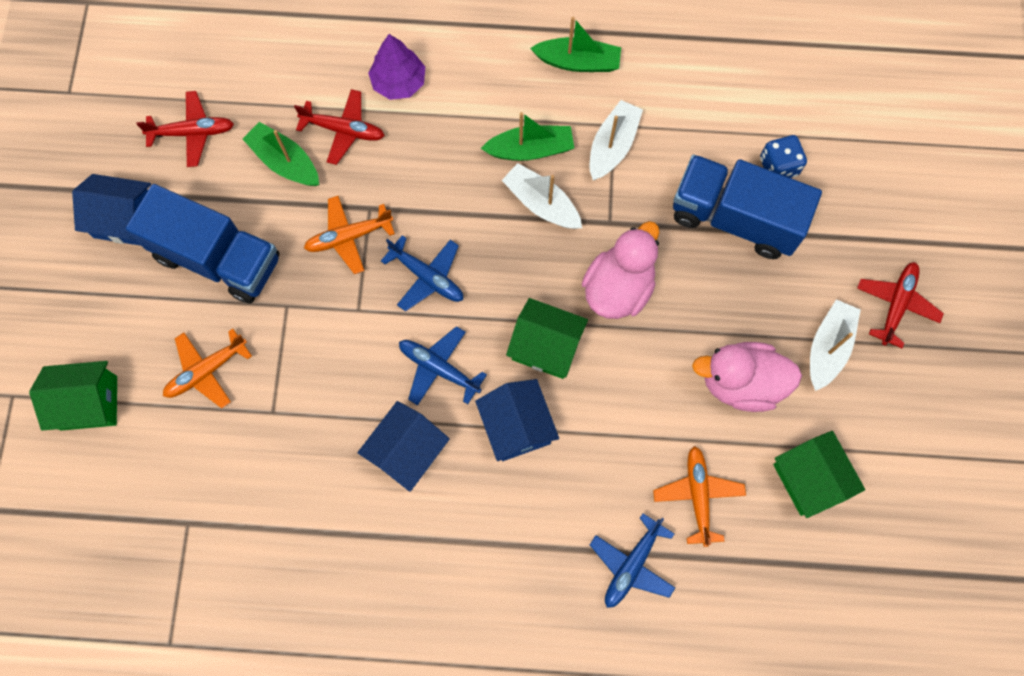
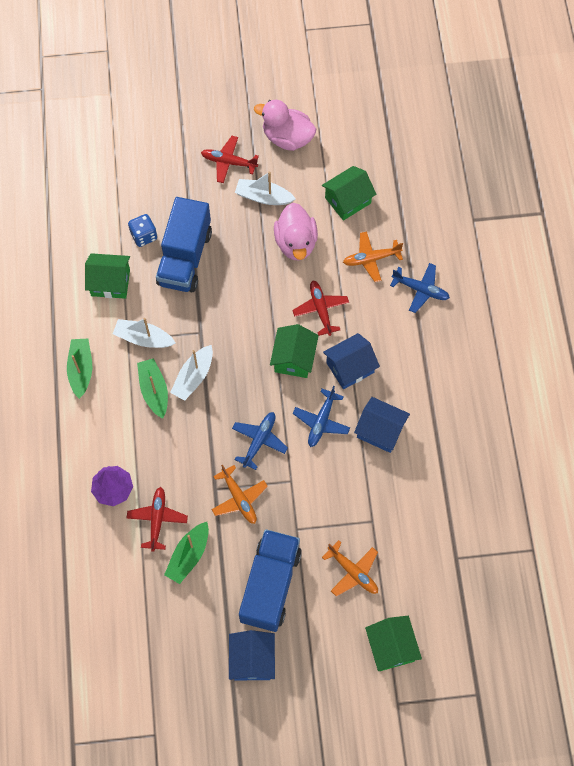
camera: 100 degrees left, 5 degrees down
(192, 132) = (175, 629): red plane -> red plane (320, 309)
(618, 288) = (246, 321): pink duck -> pink duck (287, 138)
(707, 113) = (110, 282): none -> green house

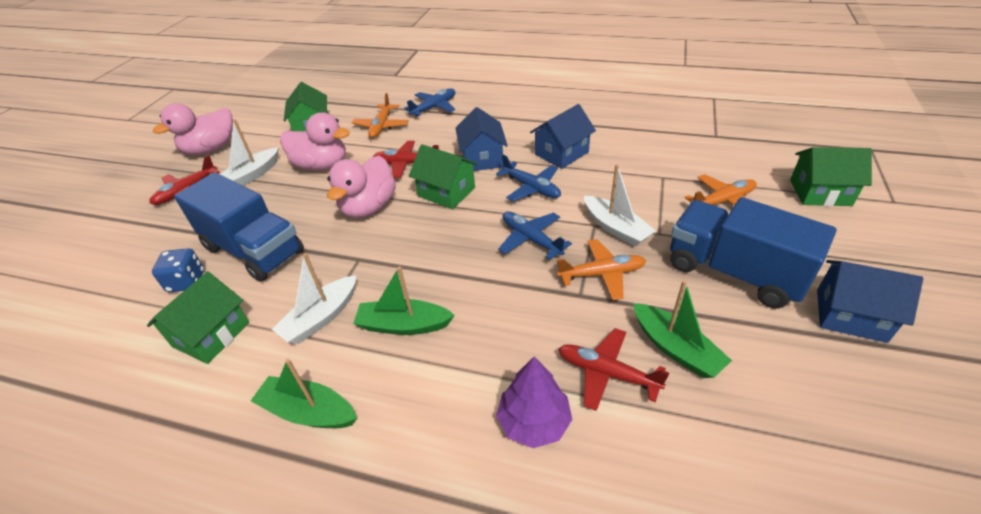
camera: 65 degrees left, 25 degrees down
(193, 377) = (412, 279): white boat -> white boat (615, 228)
(256, 309) = (368, 207): none -> pink duck

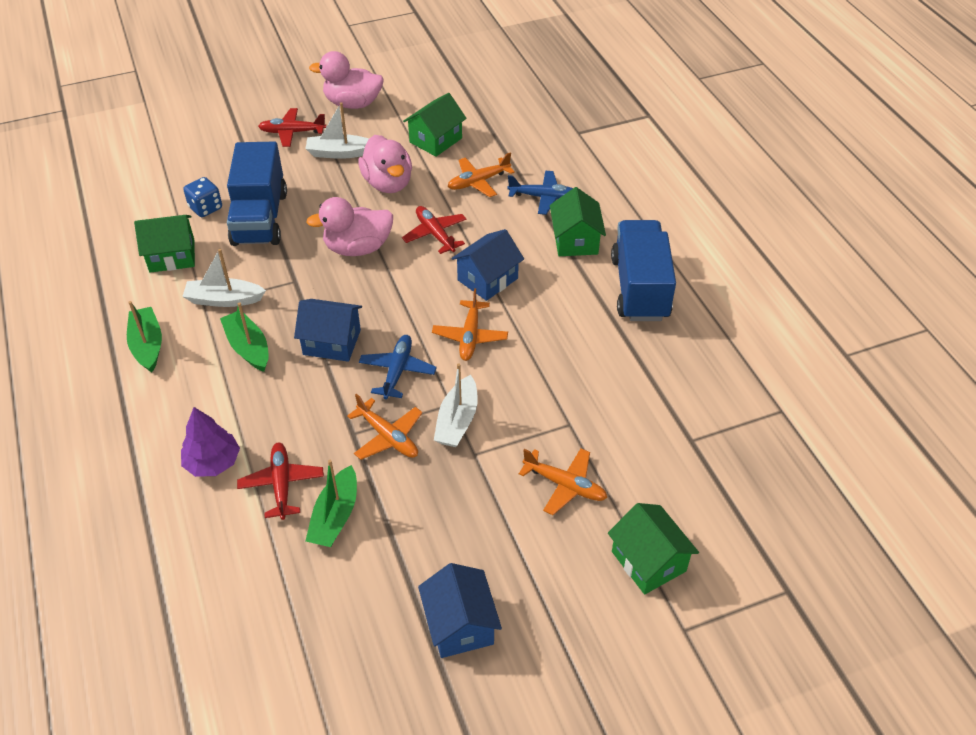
camera: 50 degrees right, 5 degrees up
(446, 192) = (417, 283): green house -> green house (575, 240)
(531, 188) = (470, 336): blue plane -> orange plane
(561, 153) = (545, 331): blue house -> blue house (332, 342)
(734, 272) = (458, 526): blue truck -> blue truck (639, 288)

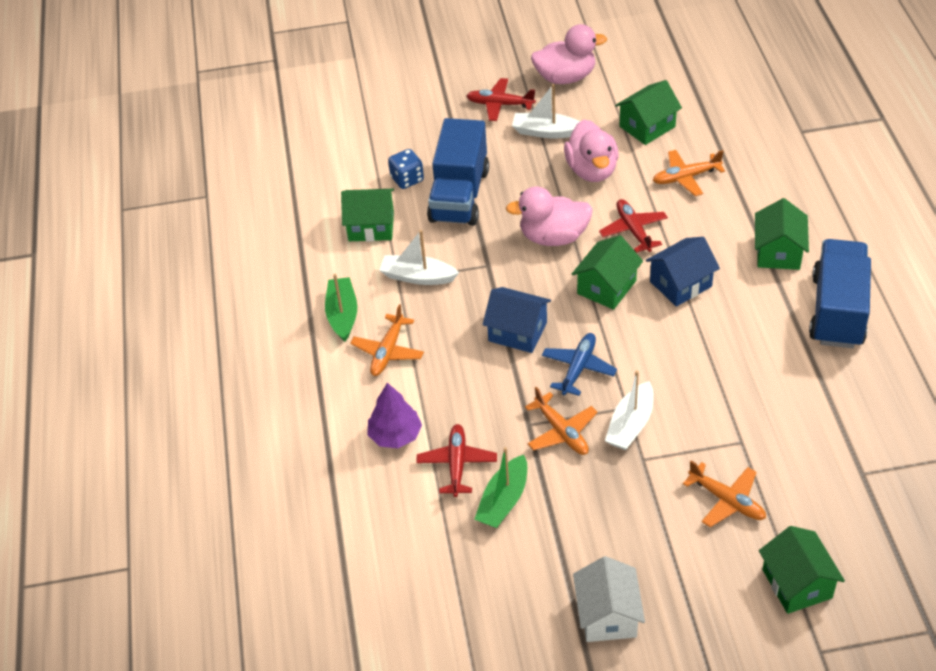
camera: 15 degrees right, 0 degrees up
(248, 347) = (437, 328): green boat -> none
(353, 104) = (565, 77): pink duck -> pink duck turned 150 degrees clockwise
(416, 290) = (606, 287): none -> green house
(460, 625) = (607, 615): blue house -> white house
(470, 336) = (654, 341): orange plane -> orange plane (388, 351)
(544, 197) = (752, 201): blue plane -> none

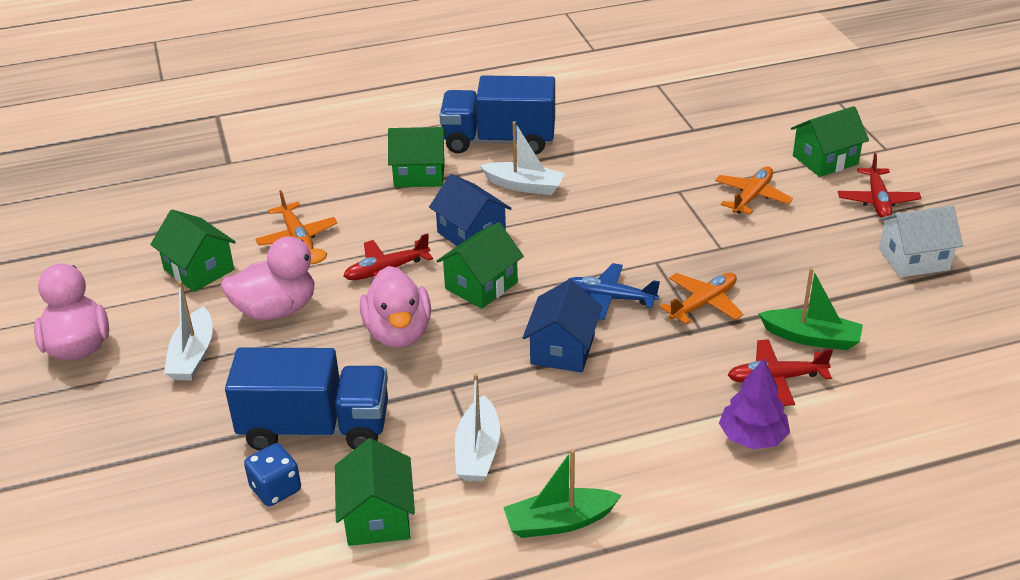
camera: 100 degrees left, 10 degrees down
(388, 351) = (618, 463): orange plane -> none
(500, 104) = (122, 406): red plane -> red plane (877, 201)
(606, 287) = (481, 285): green house -> green house turned 75 degrees counterclockwise
(630, 425) = (679, 257): white boat -> white boat (524, 186)

